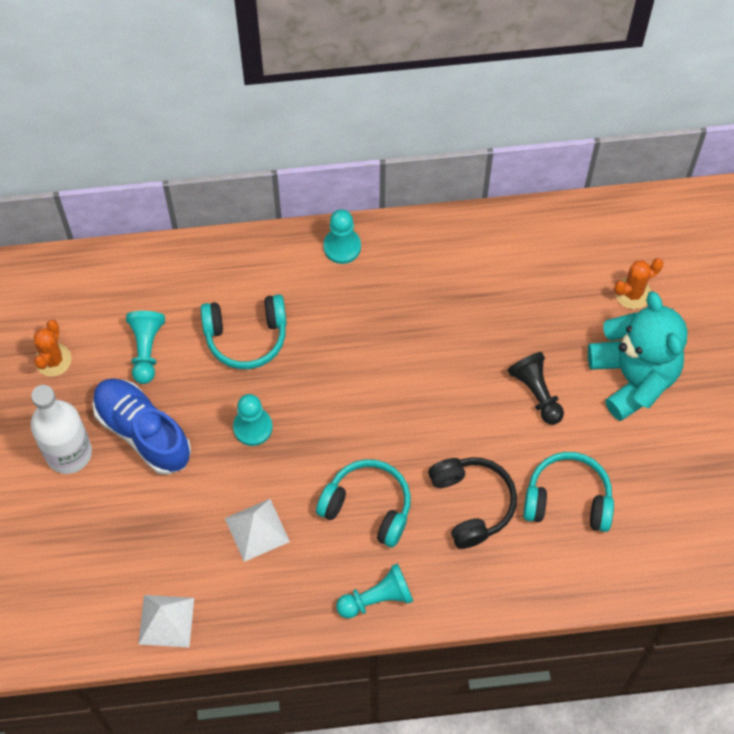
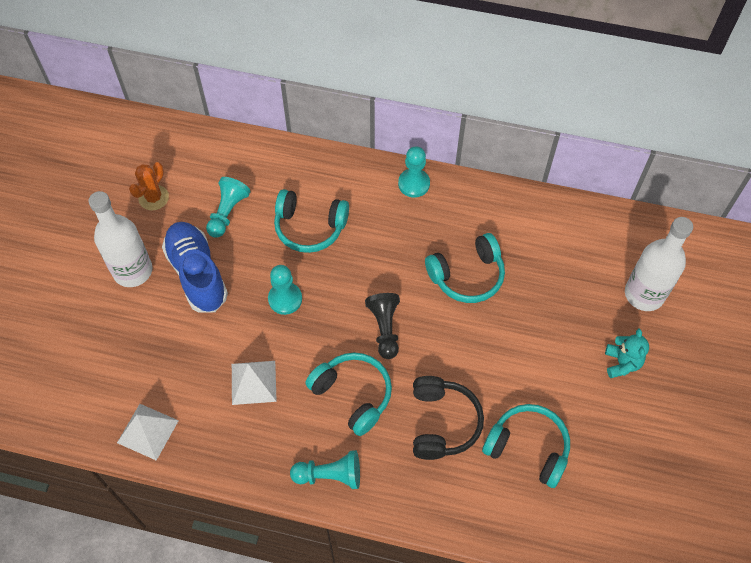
camera: 20 degrees right, 5 degrees down
(440, 335) = (467, 276): none -> turquoise headphones
(536, 392) = (532, 348): black pawn -> black pawn (385, 328)
(632, 293) = (644, 294): orange cactus -> white bottle
(633, 377) = (622, 363): turquoise teddy bear -> turquoise teddy bear, size x0.47

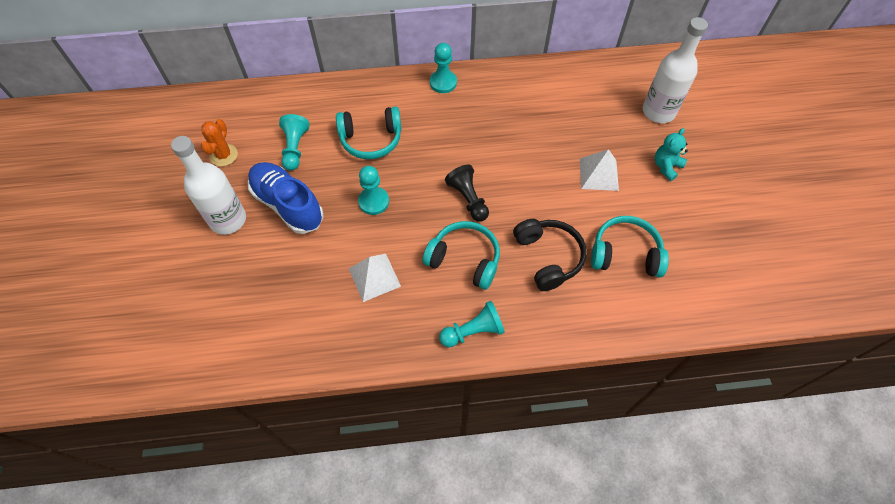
camera: 20 degrees left, 0 degrees up
(148, 431) = (295, 350): white pyramid -> white pyramid (599, 174)
(467, 276) = (517, 138): turquoise headphones -> none
(622, 363) = (666, 166): turquoise teddy bear -> turquoise teddy bear turned 120 degrees counterclockwise

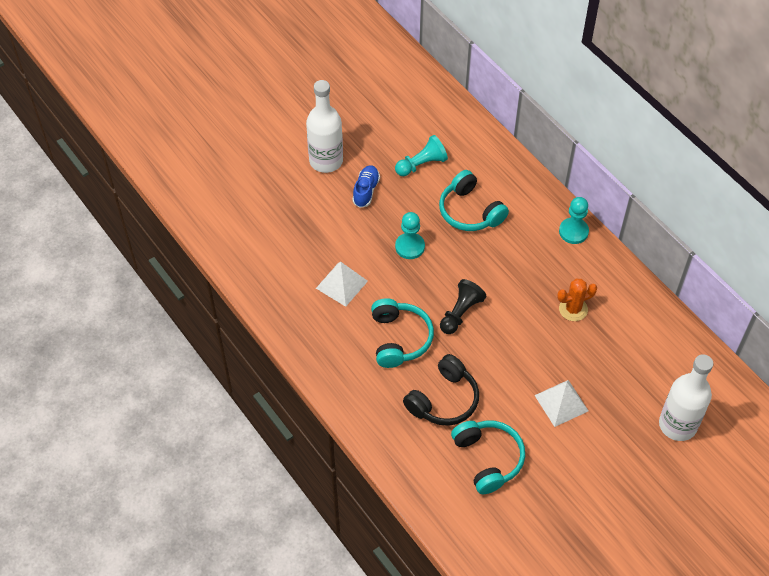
camera: 60 degrees right, 5 degrees down
(224, 155) = (380, 122): orange cactus -> orange cactus (573, 309)
(288, 205) = (366, 191): blue shoe -> blue shoe, size x0.56
(473, 331) = (339, 376): turquoise pawn -> none
(666, 166) = (612, 457): turquoise teddy bear -> none

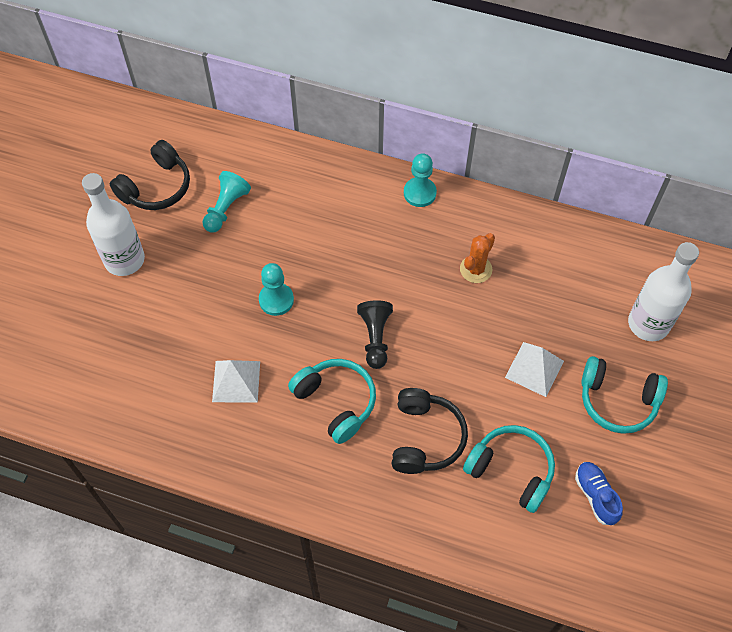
camera: 35 degrees left, 5 degrees up
(366, 191) = (189, 268): blue shoe -> blue shoe (596, 496)
(384, 123) = (156, 187): none -> black headphones
(470, 211) = (308, 229): turquoise headphones -> turquoise headphones (617, 401)

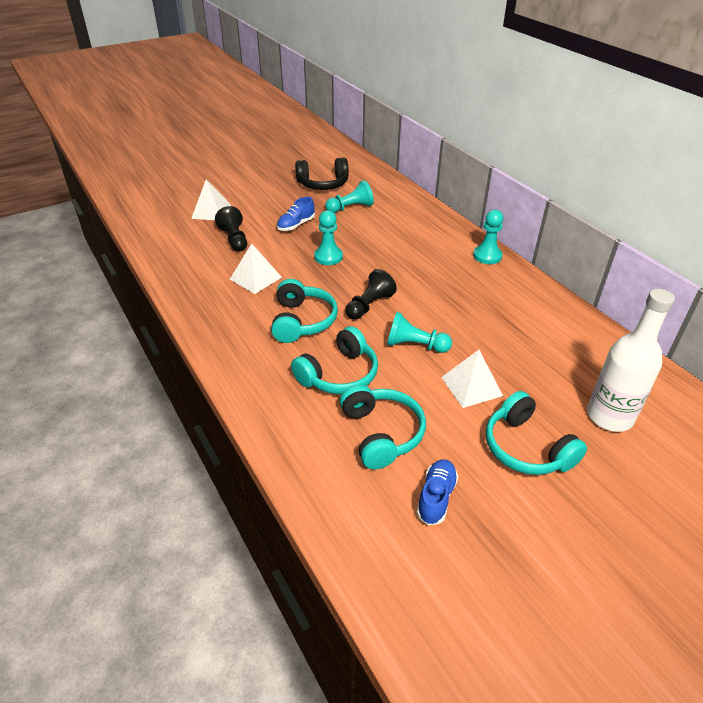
camera: 40 degrees right, 20 degrees down
(79, 319) = (211, 211): none -> white pyramid
(124, 260) = (267, 201): white bottle -> none
(154, 343) = (234, 239): none -> black pawn
(196, 276) = (296, 225): none -> blue shoe
(425, 438) = (339, 374): black headphones -> turquoise headphones
(455, 357) = (415, 345): none -> turquoise pawn
(476, 269) = (486, 310): orange cactus -> none

